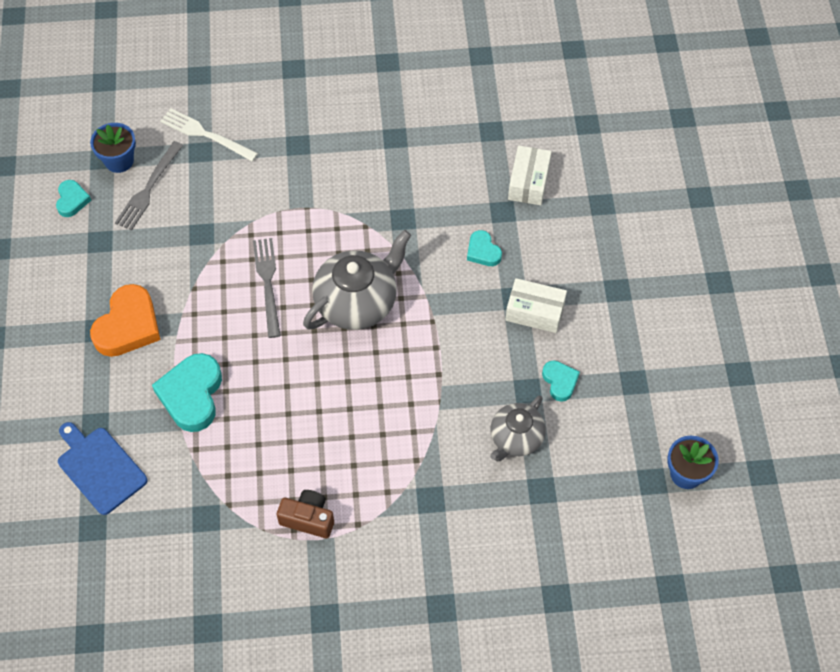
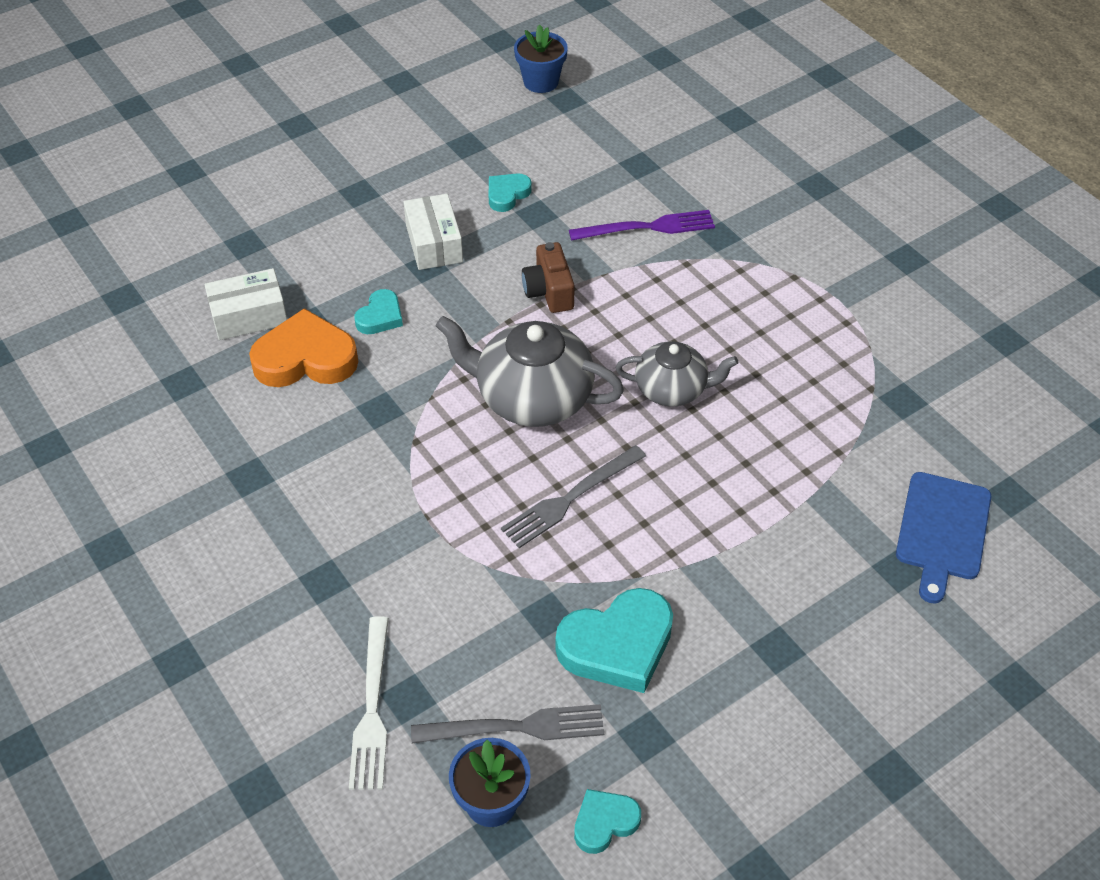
camera: 120 degrees left, 10 degrees down
(128, 326) = (744, 616): orange heart -> orange heart (305, 358)
(192, 395) = (778, 492): turquoise heart -> turquoise heart (617, 645)
(308, 519) = (825, 316): brown camera -> brown camera (549, 291)
(468, 456) = (648, 227): none -> purple fork
(516, 438) = (599, 202): grey teapot -> grey teapot (672, 389)

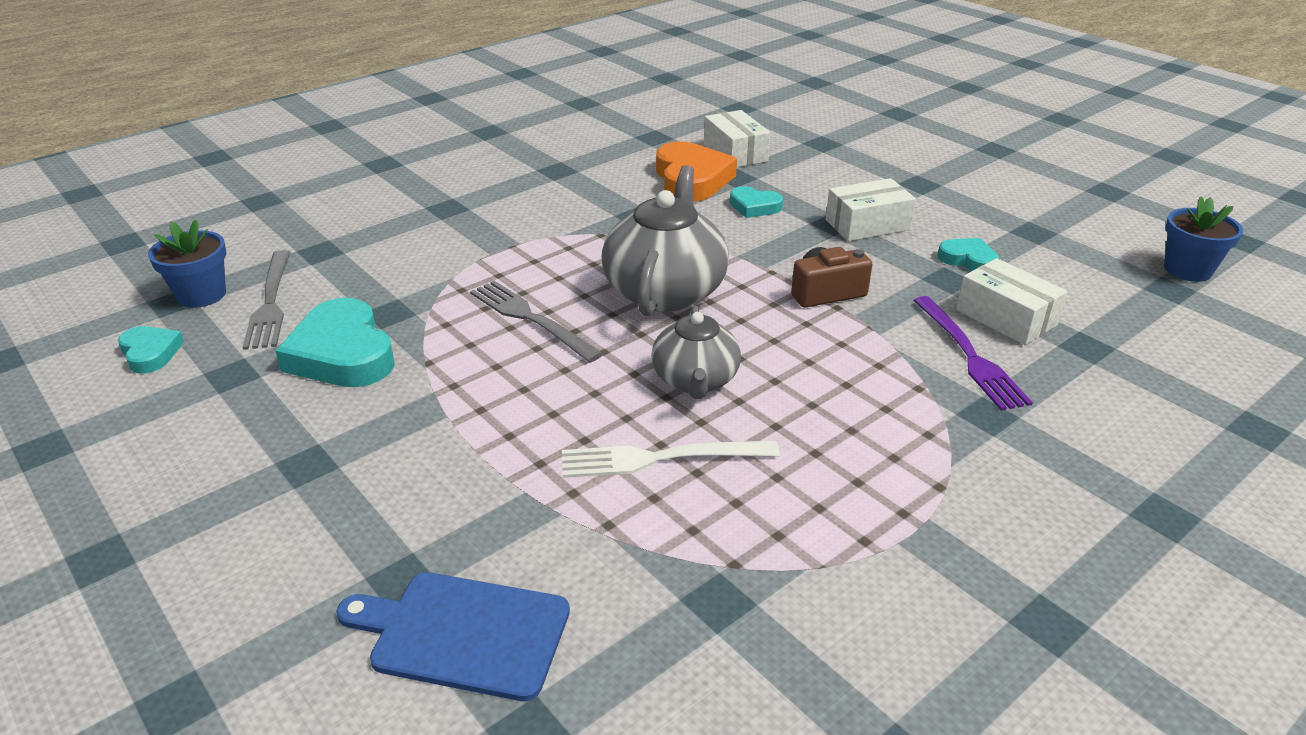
camera: 85 degrees right, 15 degrees down
(372, 709) = (314, 237): white fork -> white fork (660, 458)
(598, 195) = (1006, 317): none -> white box

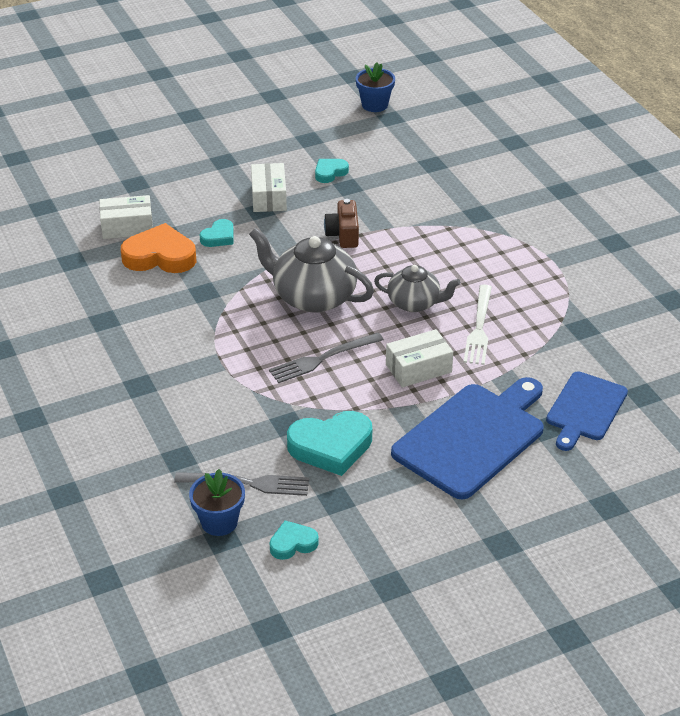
camera: 75 degrees left, 5 degrees up
(369, 488) = (472, 437): none -> blue cutting board
(969, 356) = (427, 203): purple fork -> none
(1006, 317) = (396, 180): white box -> white box (418, 368)

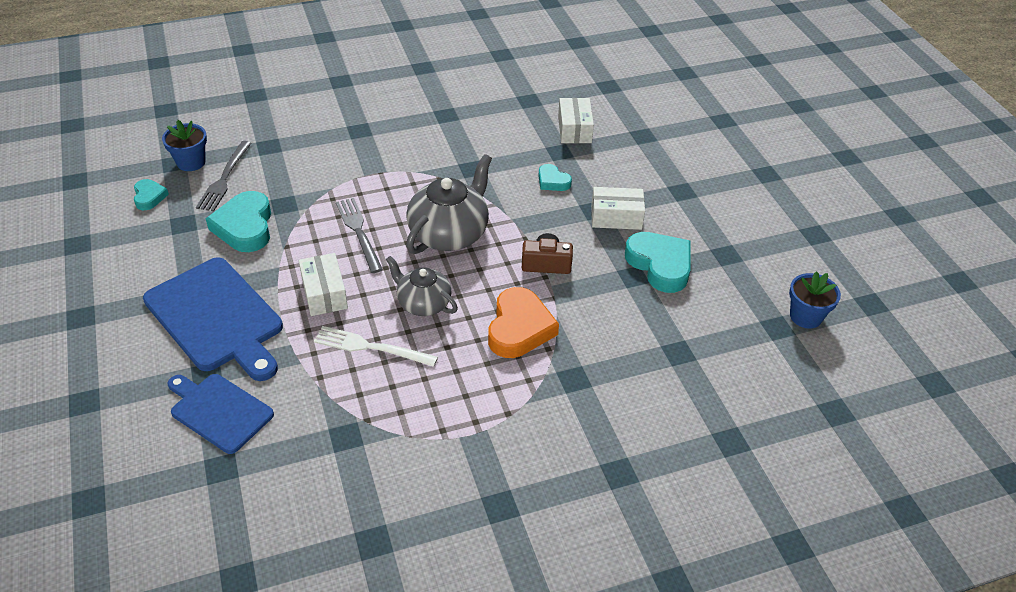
camera: 95 degrees right, 5 degrees up
(160, 256) = (528, 146): orange heart -> orange heart (519, 328)
(330, 172) = (660, 265): turquoise heart -> turquoise heart, size x1.86
(414, 303) = (423, 303): grey teapot -> grey teapot turned 105 degrees clockwise

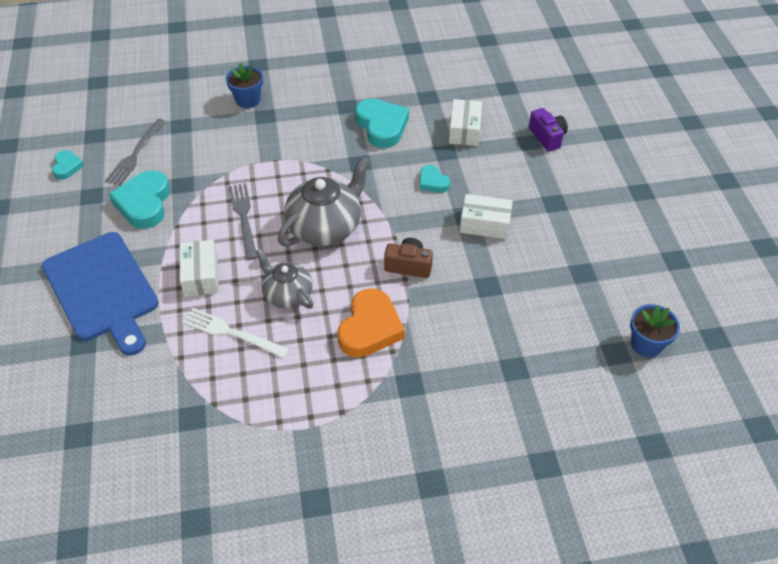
camera: 10 degrees right, 5 degrees up
(191, 162) = (109, 136): blue flower pot -> blue flower pot (248, 100)
(219, 411) = (87, 380): blue cutting board -> none
(660, 130) = (547, 137): none -> purple camera
(660, 265) = (516, 277): turquoise heart -> turquoise heart (381, 126)

